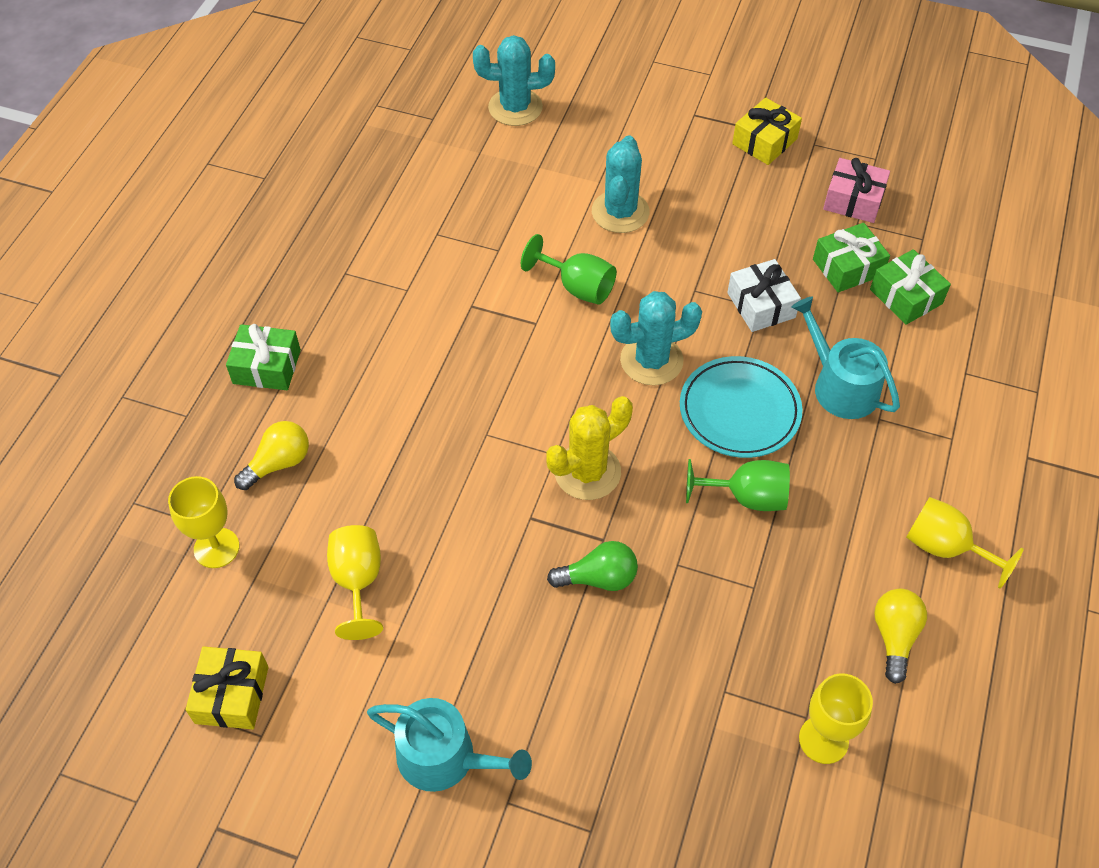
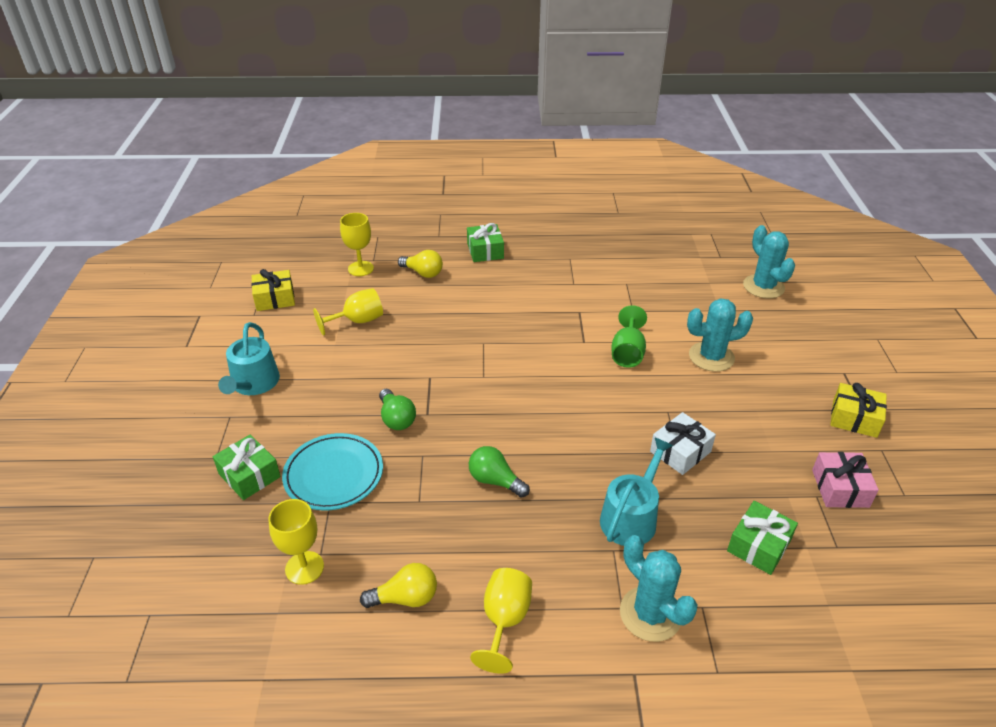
camera: 70 degrees right, 15 degrees down
(587, 472) = (477, 394): yellow cactus -> none
(651, 360) = (587, 403): turquoise cactus -> turquoise cactus (650, 614)
(739, 411) = (571, 460): turquoise plate -> turquoise plate (334, 475)
(747, 497) = (495, 481): green goblet -> green light bulb
(847, 267) = (761, 498): green gift -> green gift (249, 475)

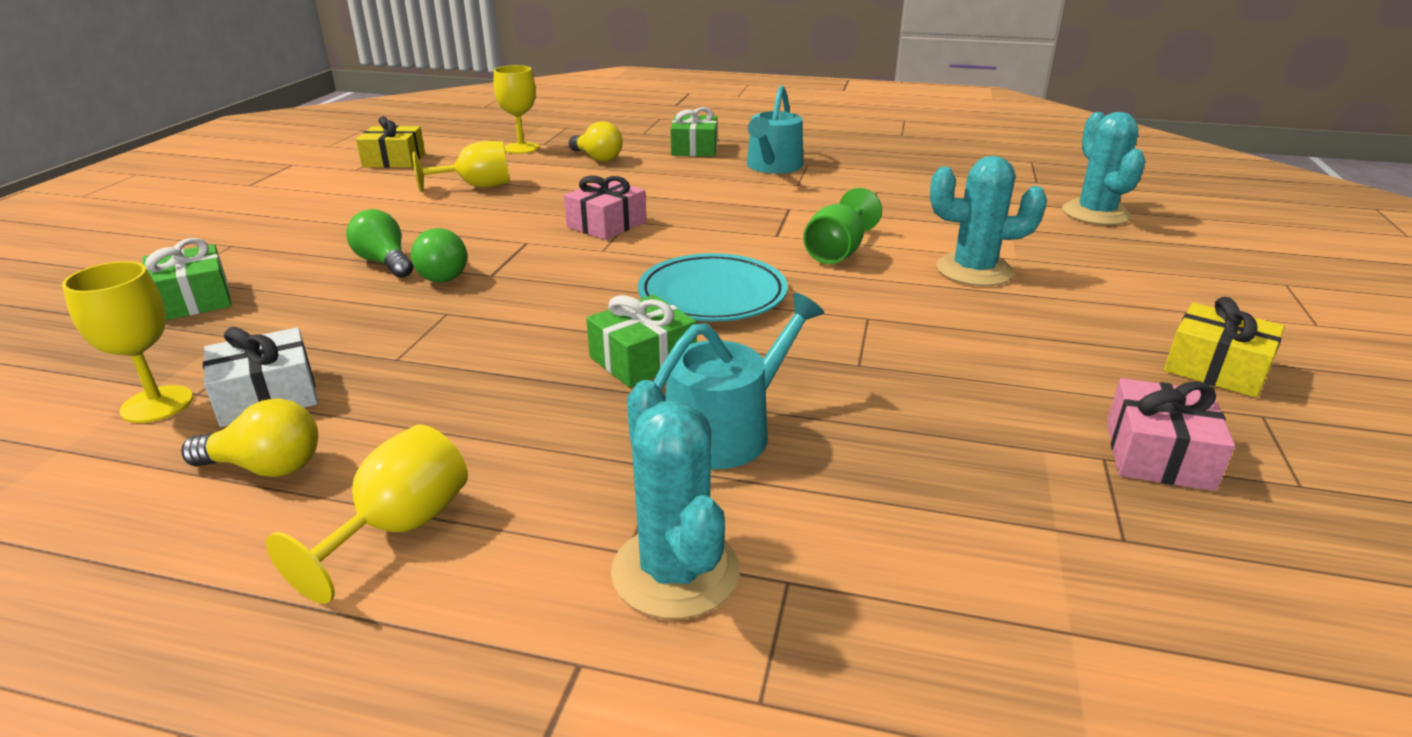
camera: 15 degrees right, 10 degrees down
(253, 384) = (292, 222): turquoise watering can -> turquoise watering can (772, 167)
(334, 475) = (304, 315): turquoise plate -> turquoise plate (712, 295)
(471, 349) = (606, 224): none -> pink gift
(495, 481) = (531, 354): green light bulb -> green light bulb (384, 263)
(680, 451) = (863, 364): white gift -> white gift (267, 396)
(759, 545) = (953, 508): green gift -> green gift (643, 359)

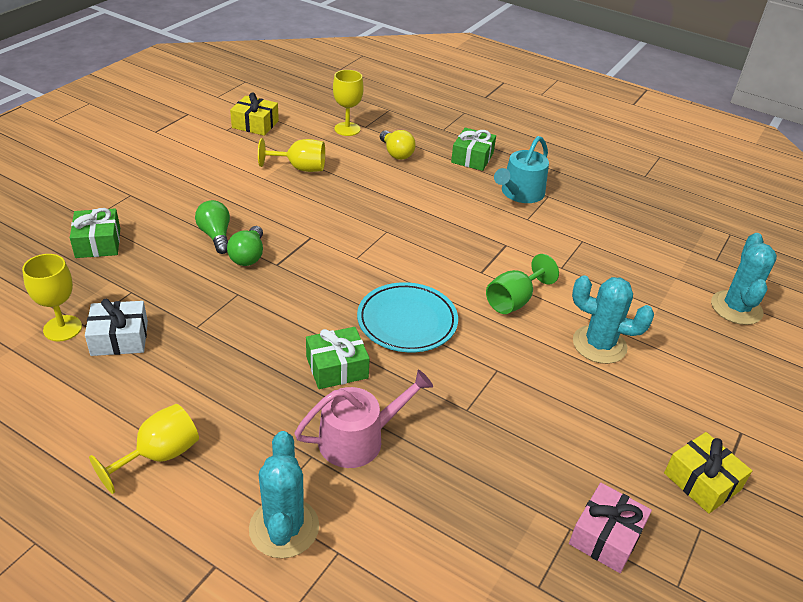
camera: 15 degrees right, 10 degrees up
(266, 467) = (106, 392): yellow light bulb -> none
(606, 224) = (370, 231): pink gift -> none
(726, 430) = (358, 439): turquoise watering can -> pink watering can

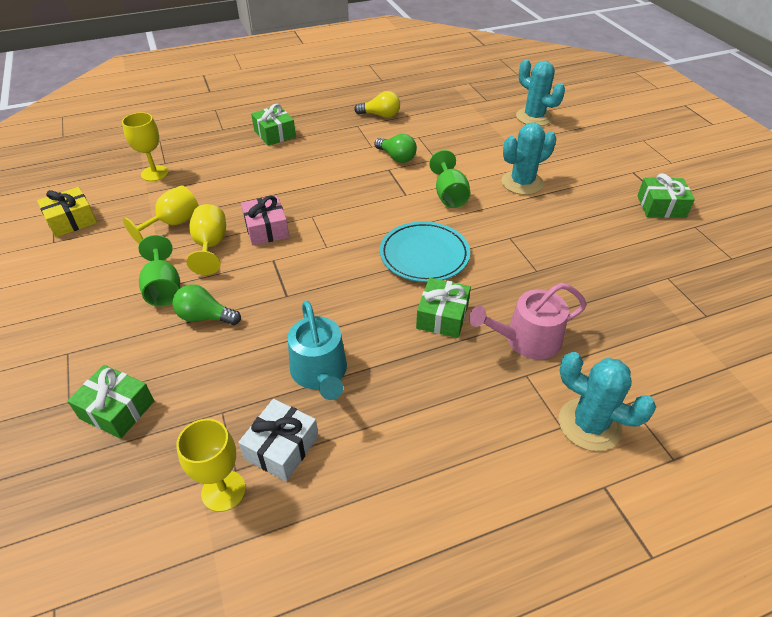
camera: 50 degrees left, 5 degrees up
(160, 455) = (459, 476): yellow goblet -> yellow goblet (210, 246)
(227, 201) = (164, 289): none -> green goblet
(248, 256) = (257, 308): green light bulb -> green light bulb (396, 157)
(358, 439) = (526, 340): pink watering can -> pink watering can turned 120 degrees counterclockwise
(396, 153) = (222, 165): yellow light bulb -> yellow light bulb (380, 115)
(520, 193) = (340, 135): turquoise watering can -> turquoise watering can (320, 372)
(606, 536) = (682, 266): pink gift -> pink gift (266, 229)
(702, 481) = (661, 206): yellow gift -> green gift

